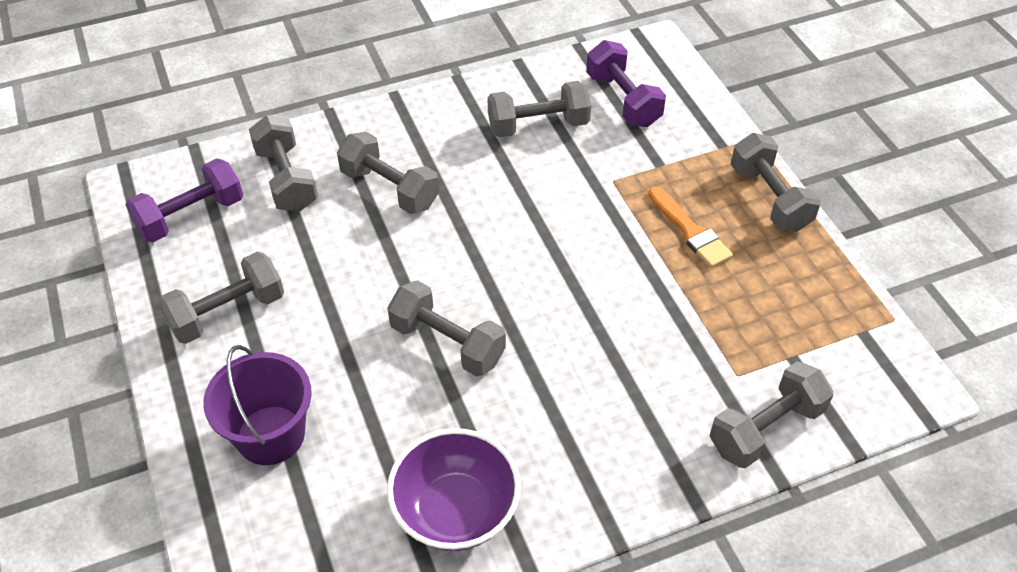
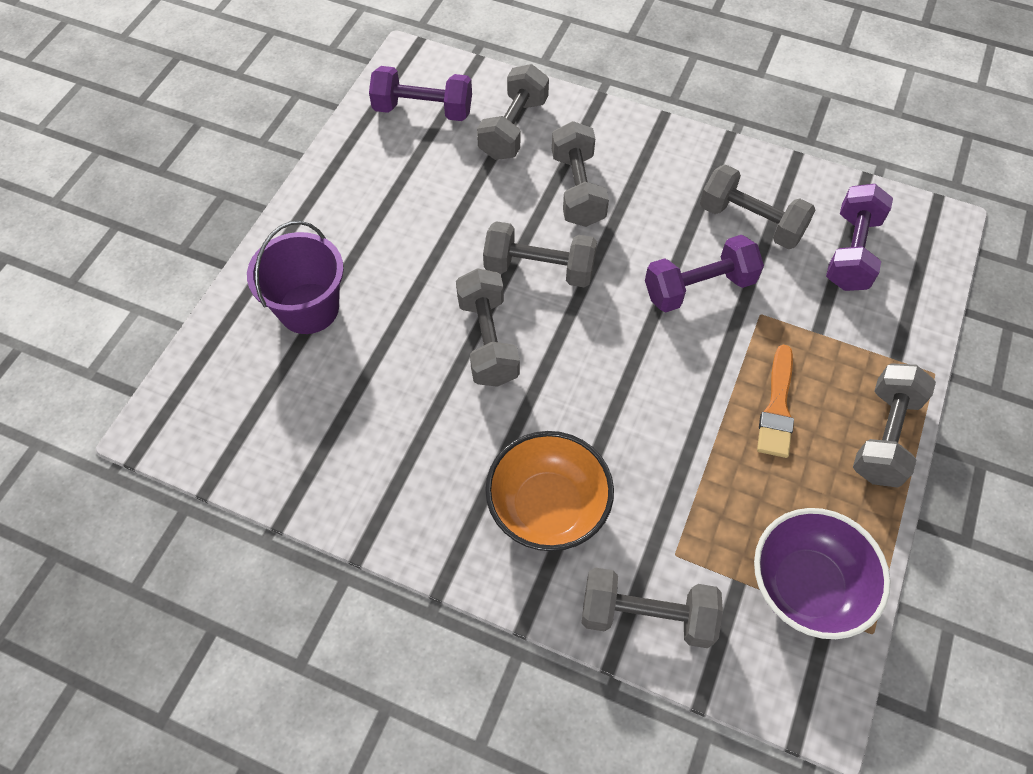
camera: 45 degrees right, 10 degrees up
(227, 313) = (373, 199): grey dumbbell -> grey dumbbell (539, 269)
(455, 511) = (361, 465): purple bowl -> purple bowl (806, 586)
(554, 193) = (699, 288): none -> purple dumbbell
(624, 418) = (548, 507): none -> orange bowl

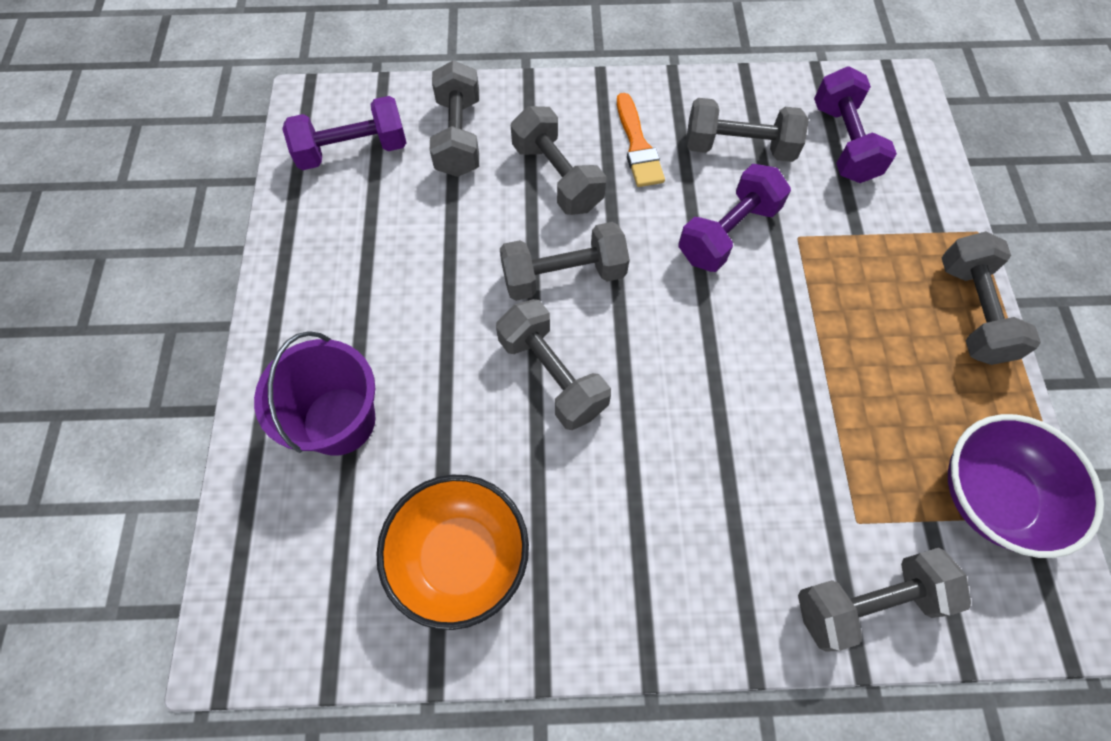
camera: 25 degrees left, 5 degrees up
(548, 507) = (709, 531): orange bowl -> orange bowl (460, 557)
(777, 407) = (864, 325): orange brush -> orange brush (637, 146)

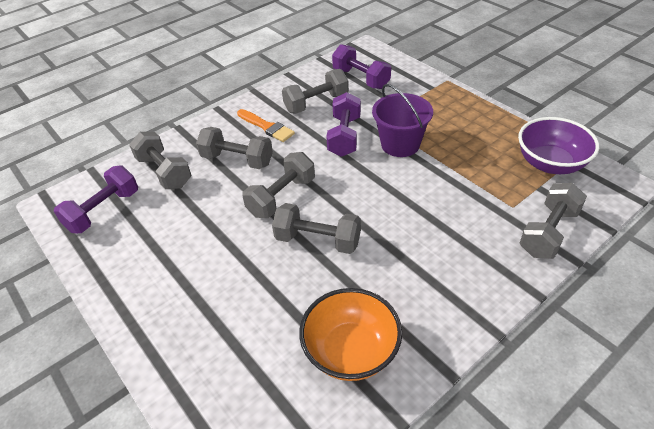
camera: 35 degrees left, 20 degrees down
(339, 421) = (217, 338): purple bucket -> purple bucket (400, 144)
(971, 311) = (474, 107): grey dumbbell -> none

